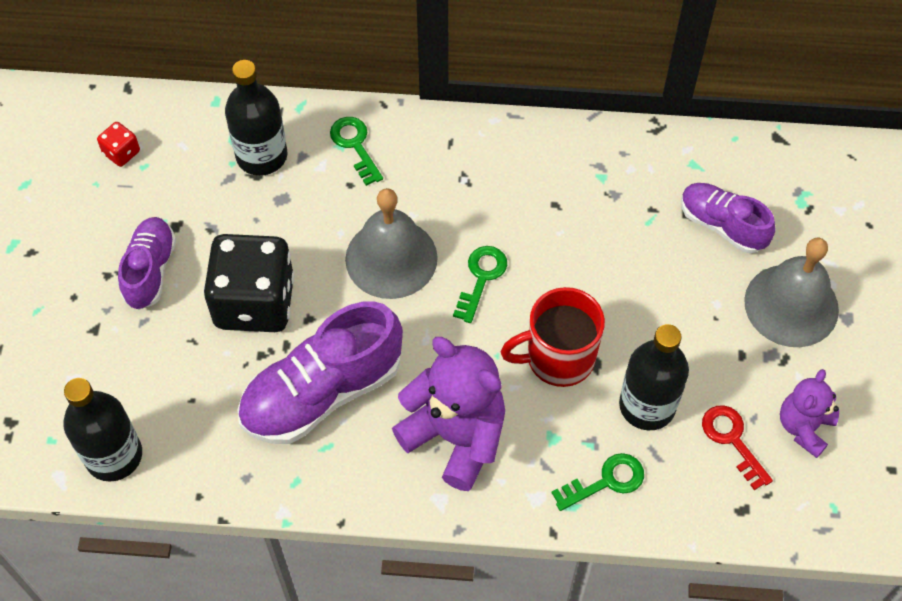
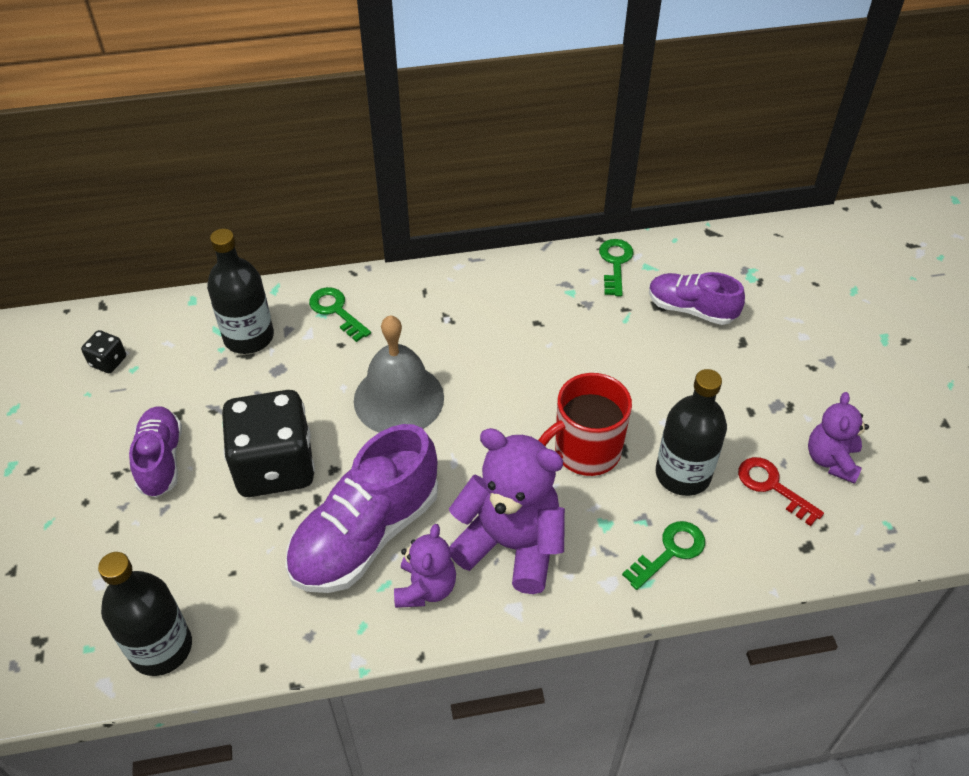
camera: 15 degrees left, 10 degrees down
(121, 153) = (108, 361): red dice -> black dice
(363, 459) = (425, 588): none -> purple teddy bear
(481, 278) = (489, 397): green key -> green key (615, 263)
(791, 305) = (777, 360): grey bell -> none

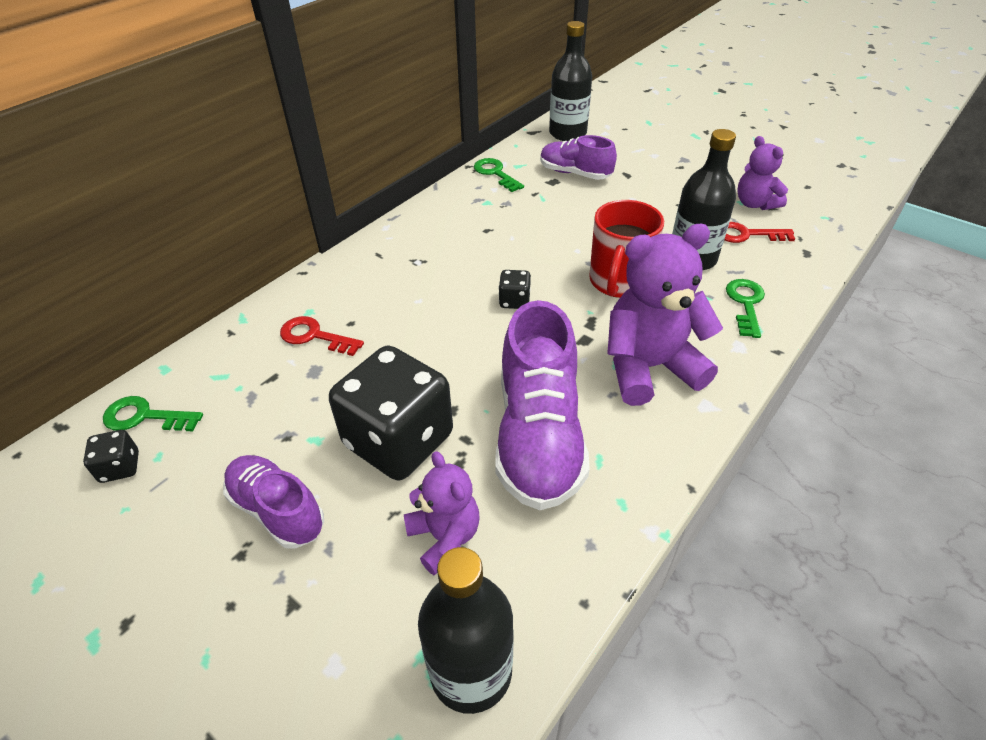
camera: 40 degrees left, 5 degrees down
(248, 337) = (257, 364): black bottle -> black bottle (567, 133)
(305, 339) = (314, 336): none -> red key
(336, 311) = (319, 303): green key -> green key (145, 417)
(398, 398) = (445, 330): grey bell -> none
(425, 588) = (631, 438): purple teddy bear -> purple teddy bear (444, 537)
(478, 409) = (514, 301): none -> black dice
(691, 309) = (575, 173): purple shoe -> purple shoe turned 45 degrees clockwise

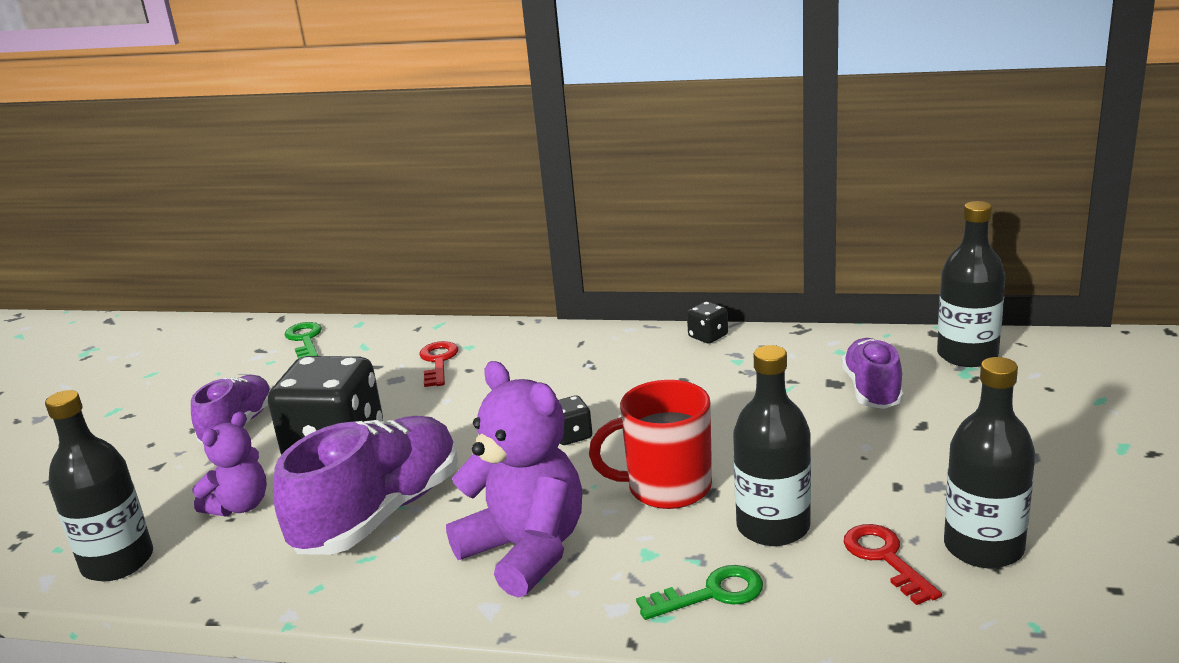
camera: 65 degrees right, 20 degrees down
(120, 467) = (253, 354): black dice -> black dice (708, 336)
(495, 173) = (803, 345): green key -> none
(538, 435) = (380, 513): purple shoe -> purple shoe turned 150 degrees clockwise
(755, 204) = (983, 547): purple teddy bear -> black bottle

